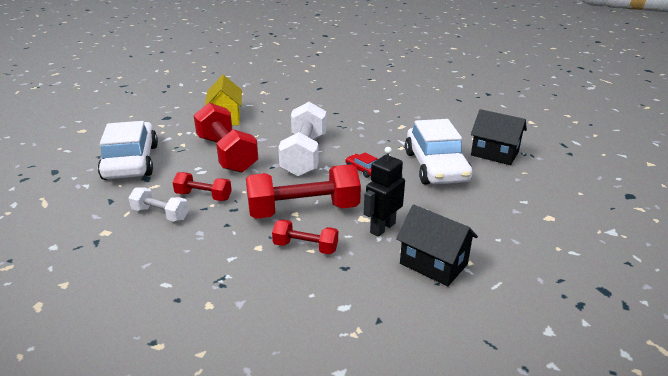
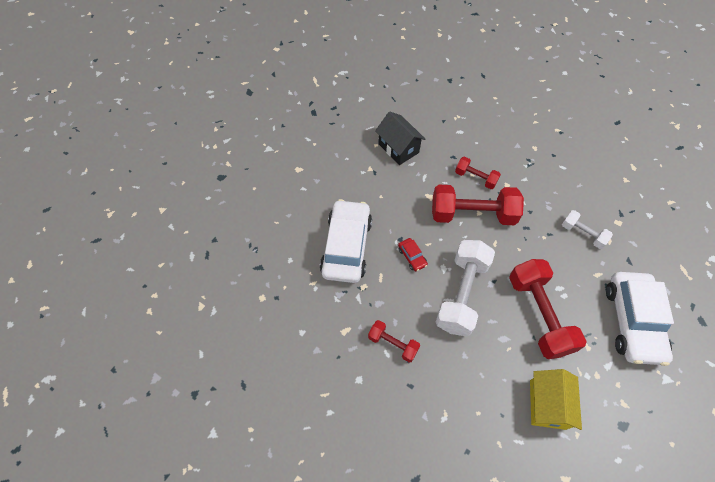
camera: 165 degrees left, 30 degrees up
(203, 196) = (552, 249): red dumbbell -> red dumbbell (393, 344)
(382, 228) = (419, 184): black robot -> none
(494, 154) = (282, 254): black house -> none

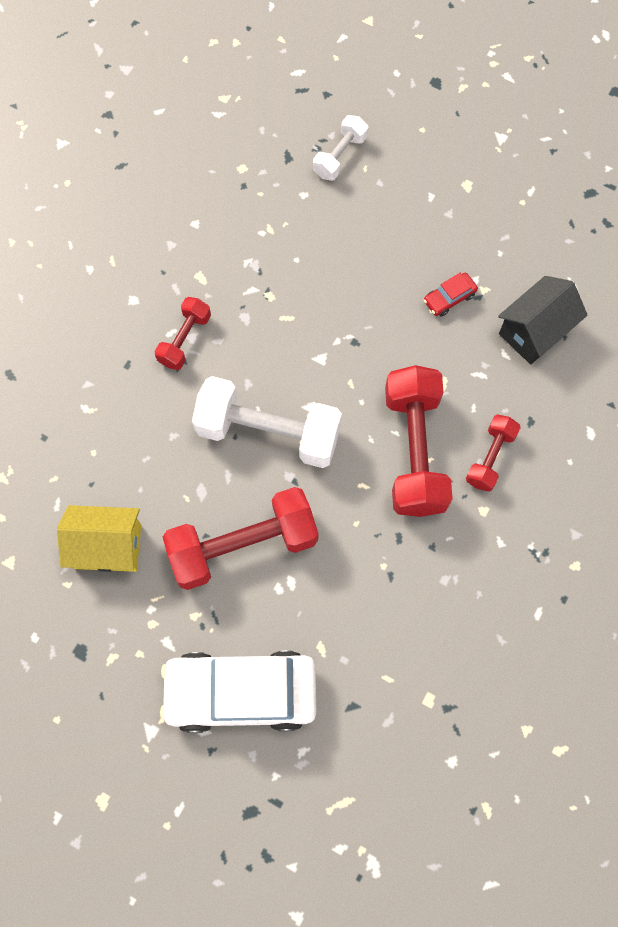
camera: 85 degrees right, 10 degrees up
(346, 246) = (333, 267): white car -> none
(412, 257) = (325, 360): red car -> red car (449, 298)
(582, 234) = (397, 632): white dumbbell -> white dumbbell (340, 156)

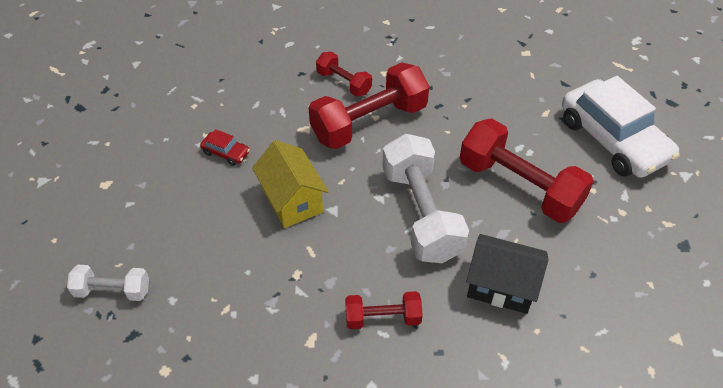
camera: 120 degrees left, 20 degrees down
(107, 546) = (598, 273): yellow house -> yellow house (292, 200)
(490, 458) = (344, 83): red dumbbell -> red dumbbell turned 45 degrees clockwise
(534, 331) = (226, 95): black house -> black house (501, 286)

